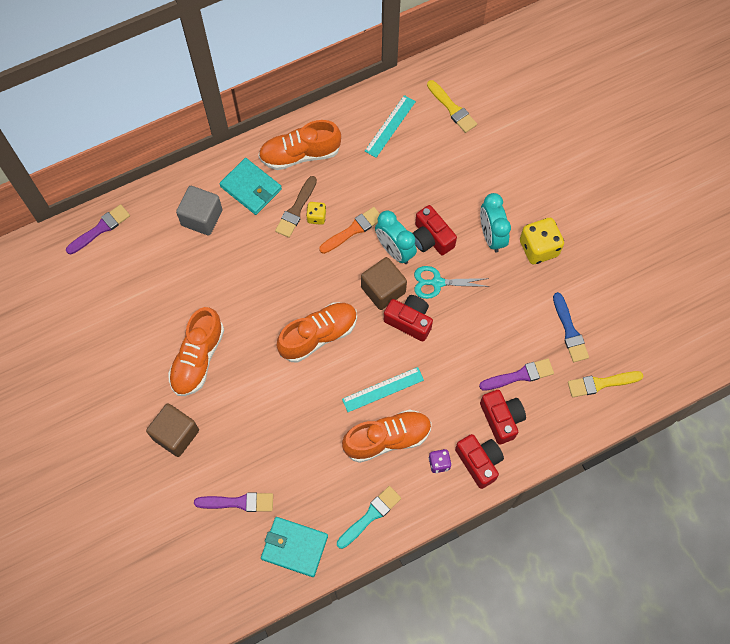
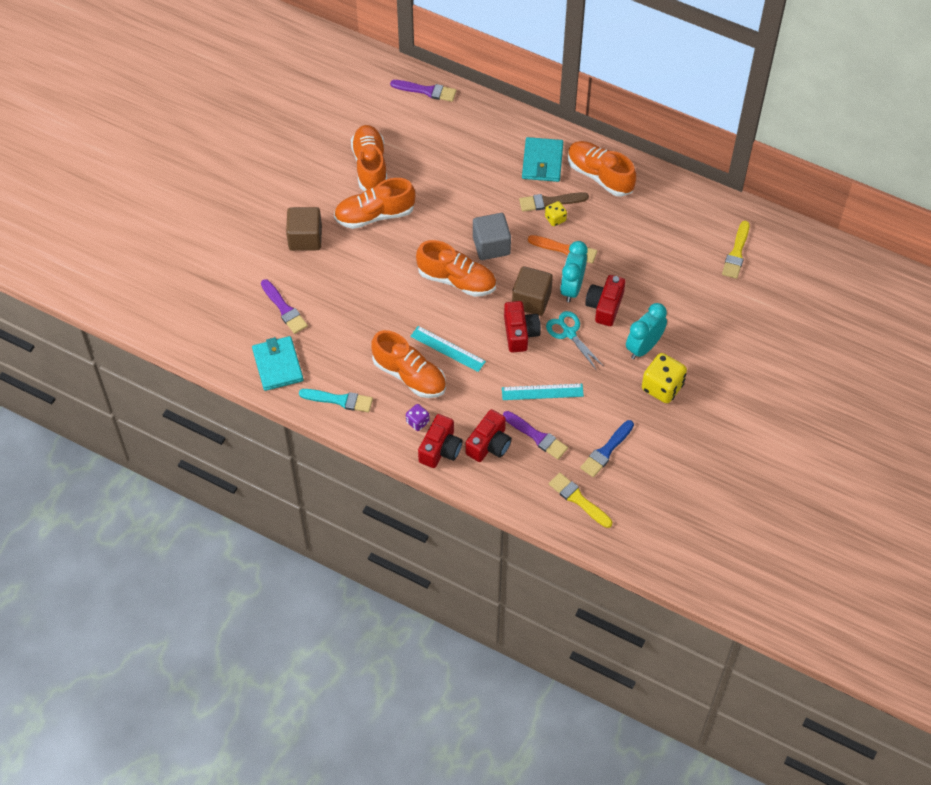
camera: 55 degrees right, 10 degrees down
(142, 328) = (370, 166): none -> orange shoe
(202, 218) = (490, 146): grey cube -> grey cube (491, 245)
(390, 126) = (680, 220): turquoise ruler -> turquoise ruler (542, 392)

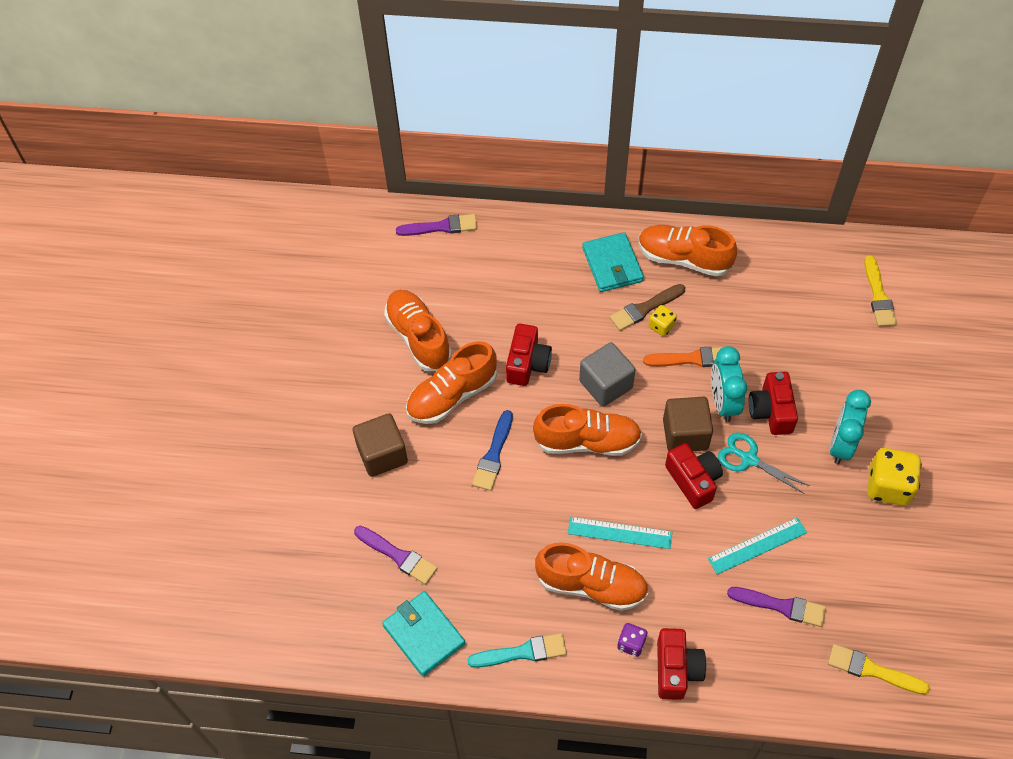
camera: 20 degrees left, 0 degrees up
(489, 444) = (731, 639): red camera -> red camera (527, 363)
(606, 451) = (870, 592): blue brush -> blue brush (493, 454)

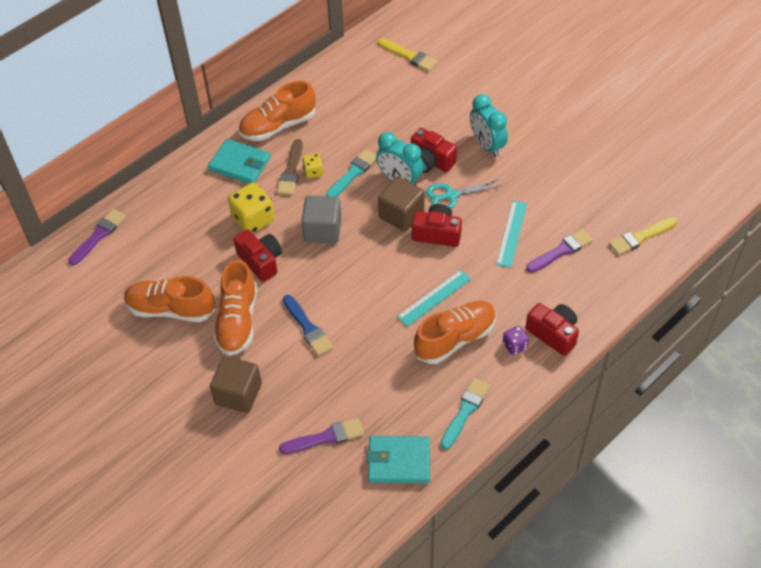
camera: 50 degrees left, 5 degrees down
(587, 441) = (352, 269): orange shoe -> none
(691, 359) = (353, 173): orange brush -> turquoise brush
(888, 486) = (535, 144): yellow dice -> yellow dice (253, 219)

